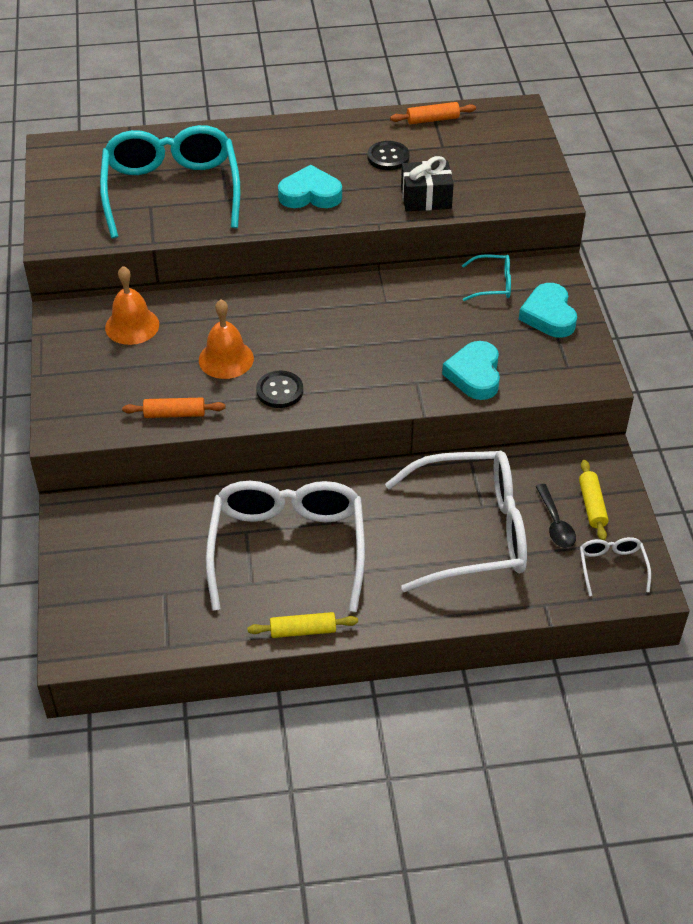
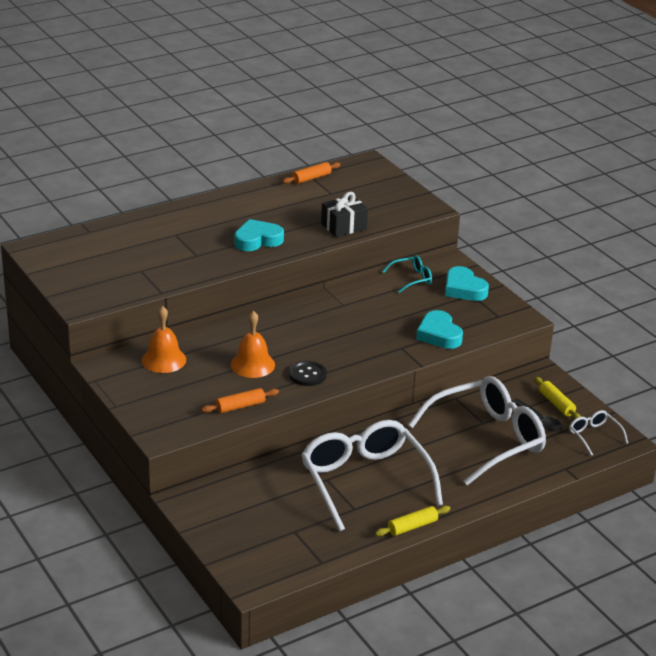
camera: 25 degrees left, 15 degrees down
(171, 190) = (149, 257): turquoise glasses -> none
(388, 157) = (297, 207): black button -> none

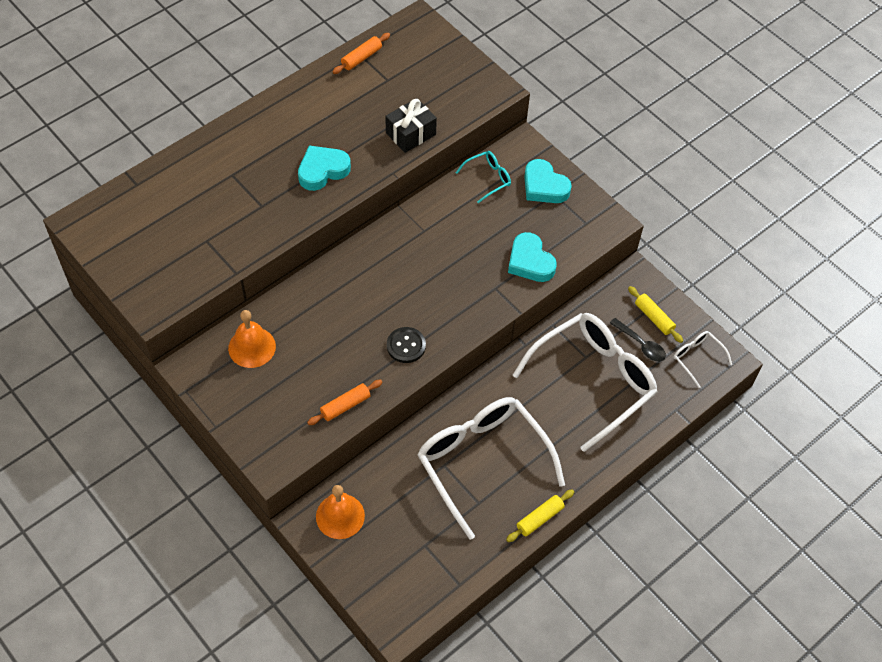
camera: 10 degrees left, 25 degrees up
(252, 364) = (346, 339): orange bell -> orange bell (340, 516)

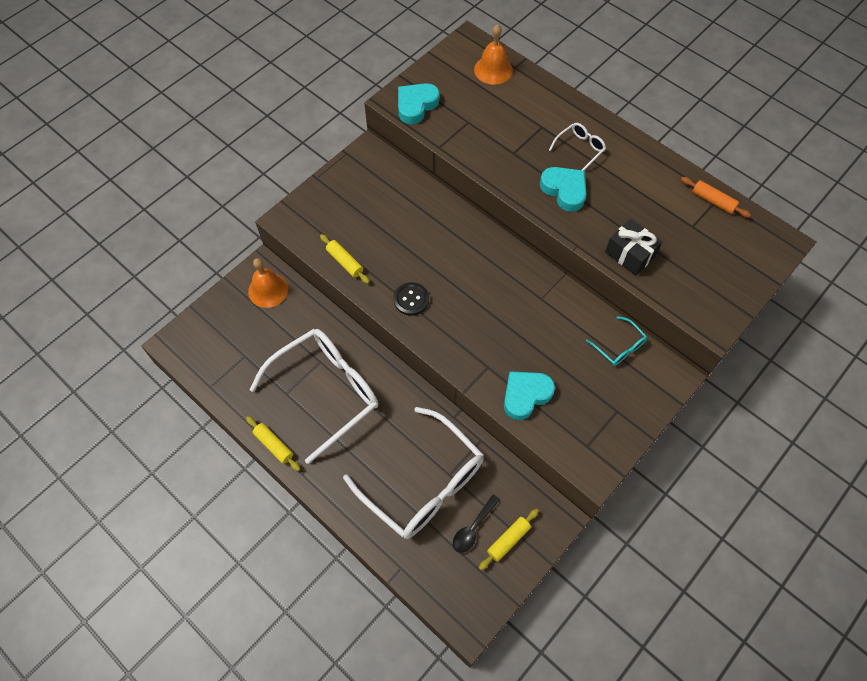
camera: 85 degrees right, 5 degrees up
(252, 347) = (393, 188): orange bell -> orange bell (493, 70)
(345, 406) = (345, 262): orange rolling pin -> yellow rolling pin
(544, 186) = (624, 401): turquoise heart -> turquoise heart (416, 105)
(697, 358) = (466, 588): white glasses -> white glasses (580, 149)

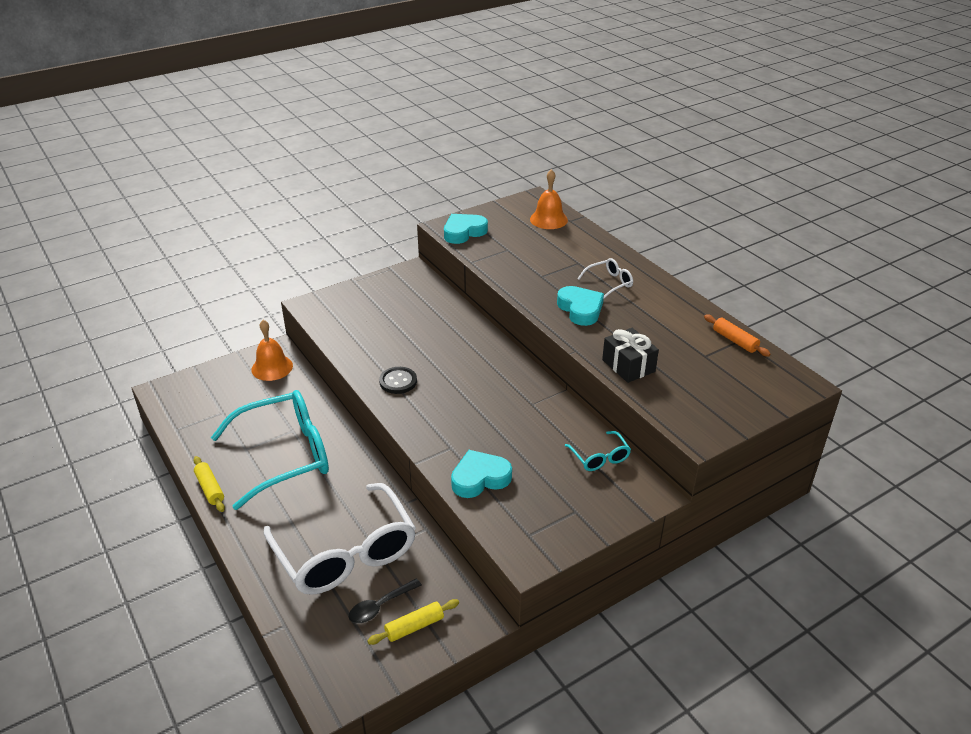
camera: 15 degrees right, 25 degrees down
(327, 391) = (286, 455): white glasses -> turquoise glasses
(345, 262) = (348, 343): yellow rolling pin -> none

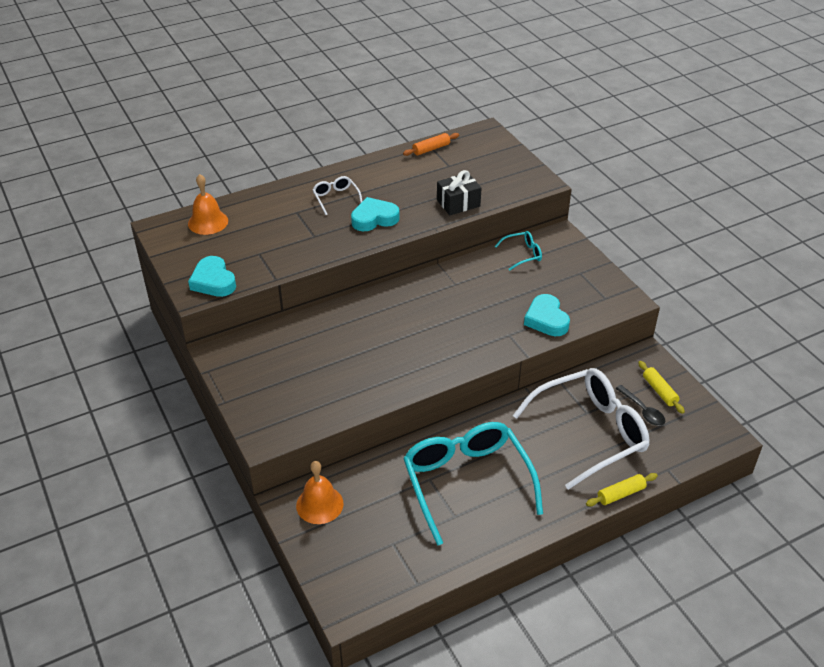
camera: 85 degrees left, 5 degrees up
(210, 488) = (511, 540): yellow rolling pin -> yellow rolling pin (621, 494)
(398, 381) = (415, 366): black button -> none

